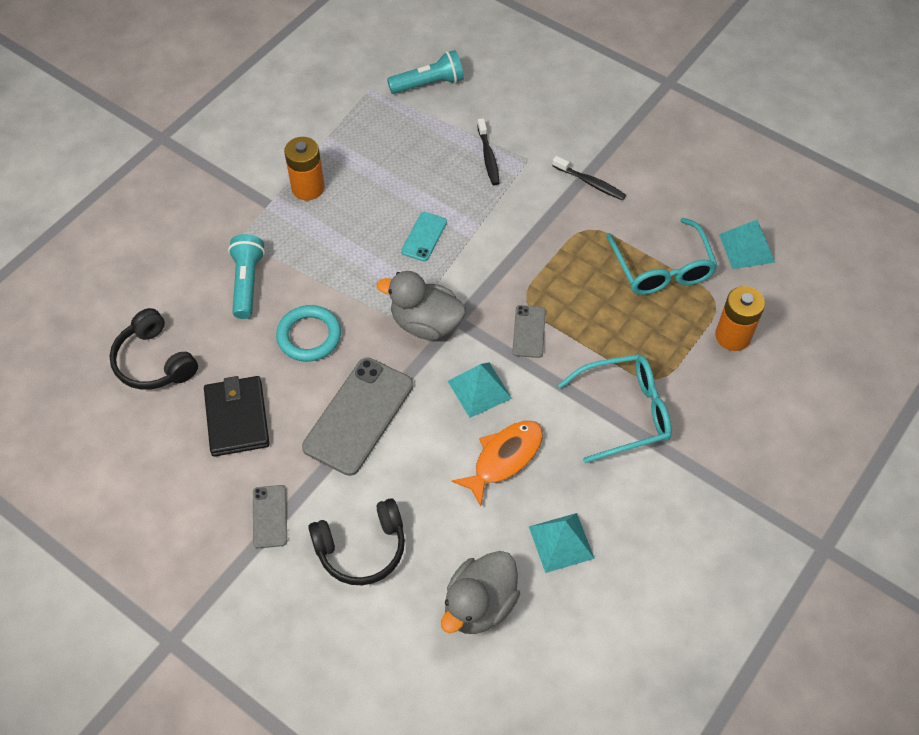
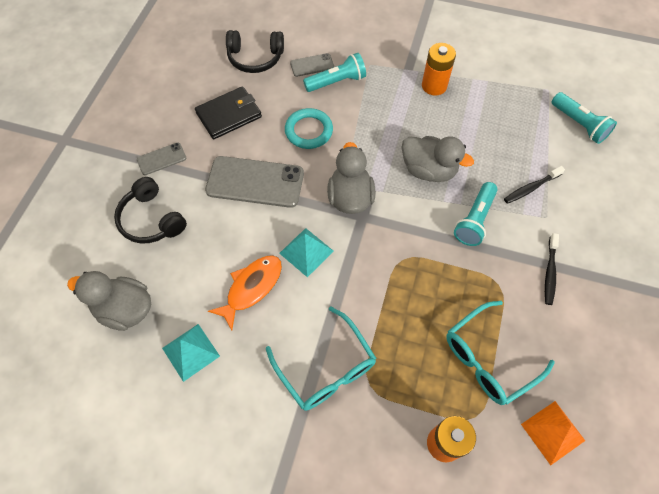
camera: 70 degrees right, 5 degrees up
(154, 361) = (255, 58): black headphones -> black headphones turned 120 degrees counterclockwise
(424, 237) = (428, 170): turquoise phone -> grey duck
(504, 458) = (251, 288): orange fish -> orange fish turned 75 degrees counterclockwise
(506, 220) = (474, 220): none -> turquoise flashlight
(529, 331) = (374, 270): grey phone -> grey phone (312, 65)
(747, 248) = (553, 432): turquoise pyramid -> orange pyramid

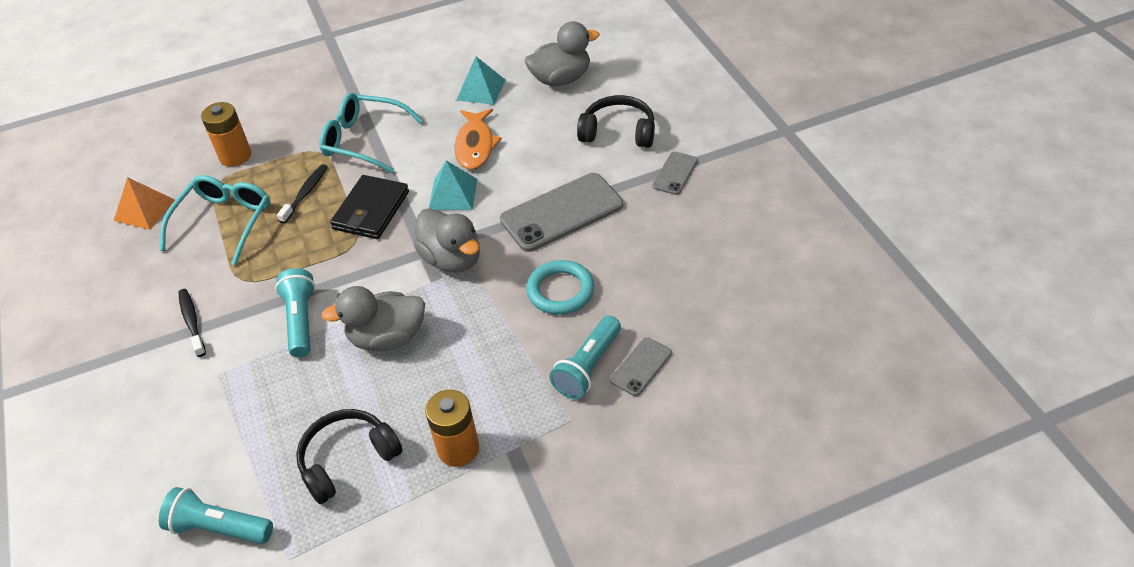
camera: 145 degrees right, 15 degrees down
(229, 115) = (664, 249): black wallet -> black wallet (371, 210)
(255, 58) = (718, 327): black headphones -> black headphones (347, 460)
(531, 188) = (251, 395): black toothbrush -> black toothbrush (305, 193)

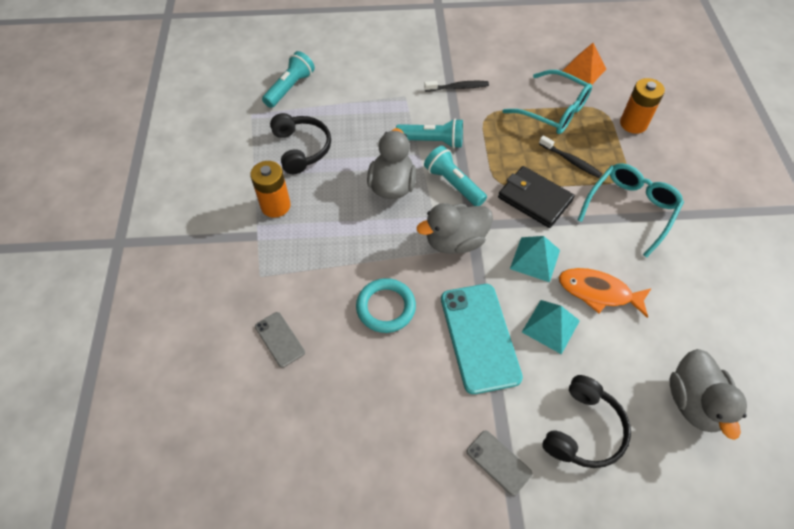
camera: 105 degrees right, 10 degrees up
(481, 90) = (689, 318): turquoise pyramid -> turquoise pyramid (550, 326)
(562, 212) = (479, 337): grey phone -> turquoise phone
(587, 367) = (299, 302): turquoise flashlight -> turquoise flashlight (453, 184)

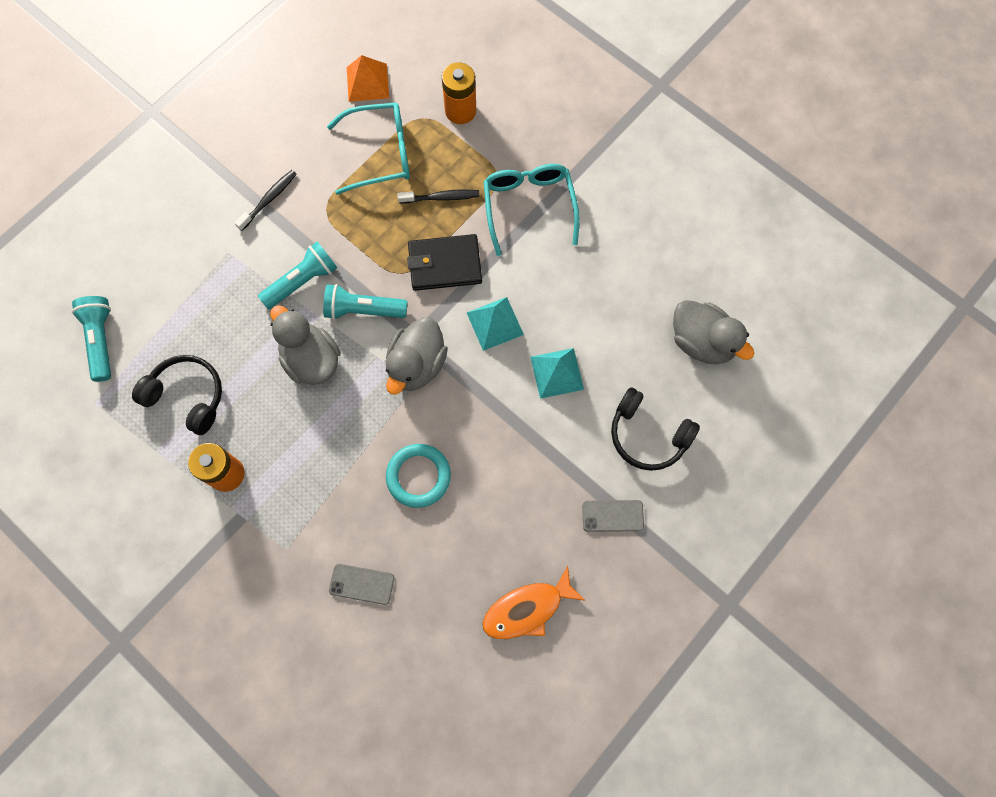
camera: 45 degrees left, 15 degrees up
(479, 337) = (513, 432): turquoise phone -> none
(583, 430) = (647, 435): black headphones -> black headphones turned 135 degrees clockwise
(598, 292) = (567, 309): orange fish -> orange fish (527, 609)

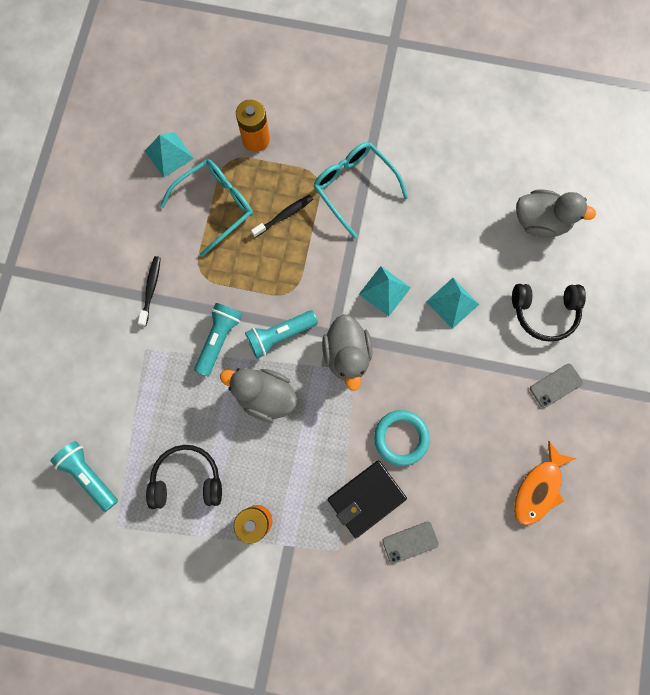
camera: 30 degrees left, 5 degrees up
(367, 82) = (169, 154): orange pyramid -> turquoise pyramid
(444, 264) = (319, 266): black wallet -> black wallet (366, 498)

